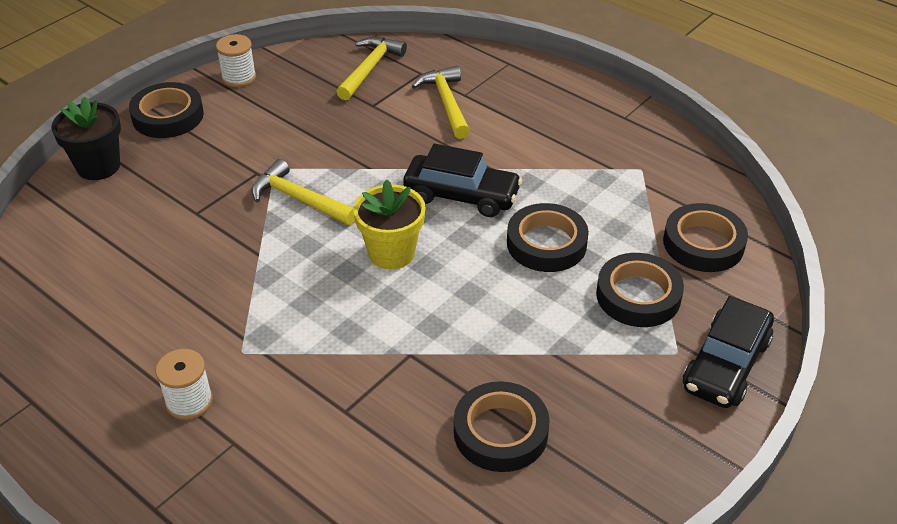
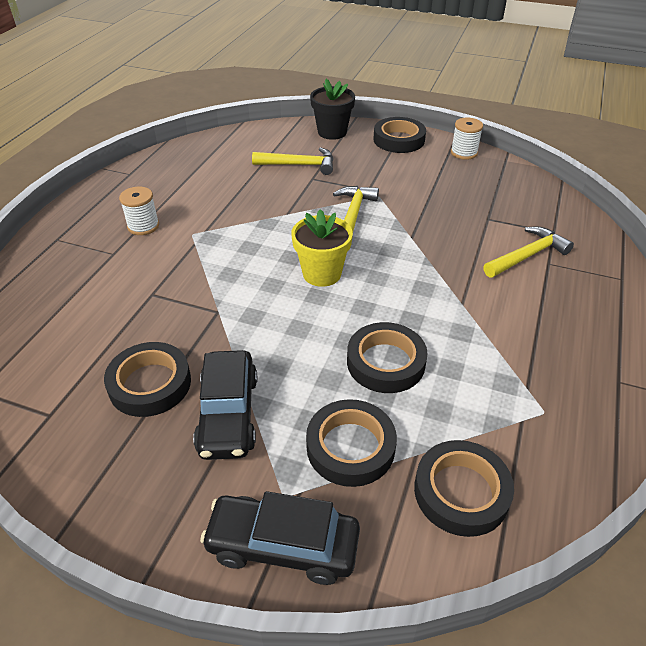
camera: 70 degrees right, 0 degrees up
(370, 68) = (532, 205): yellow hammer -> yellow hammer (299, 165)
(461, 195) = (413, 294): black car -> black car (228, 414)

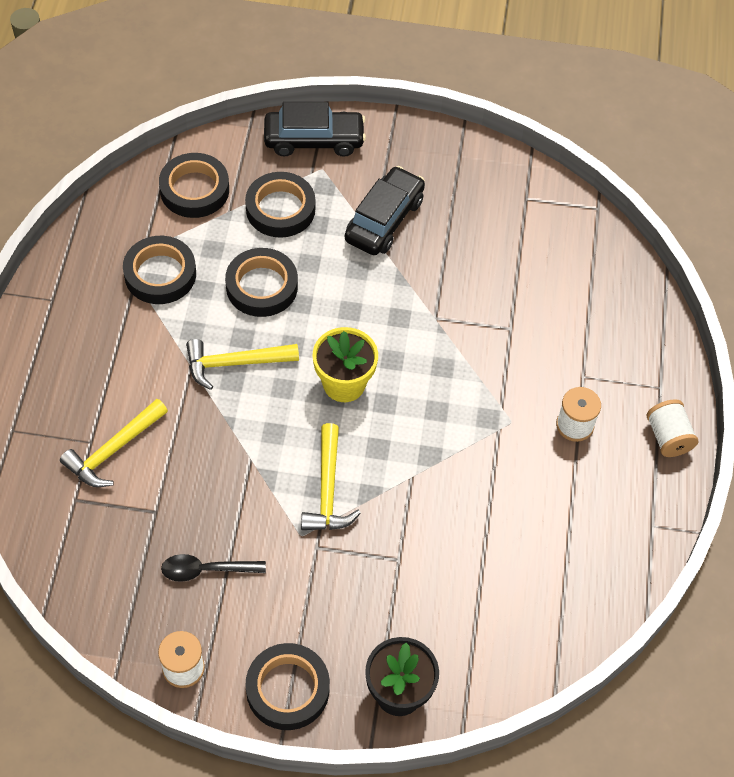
camera: 165 degrees right, 15 degrees up
(78, 211) = (668, 437): none -> white spool
(150, 384) = (460, 235): black tape -> black tape (160, 274)
(228, 414) = (384, 220): black car -> black car turned 45 degrees clockwise
(299, 165) = (425, 589): yellow hammer -> yellow hammer (235, 363)
(449, 188) = (206, 570): none -> black spoon

